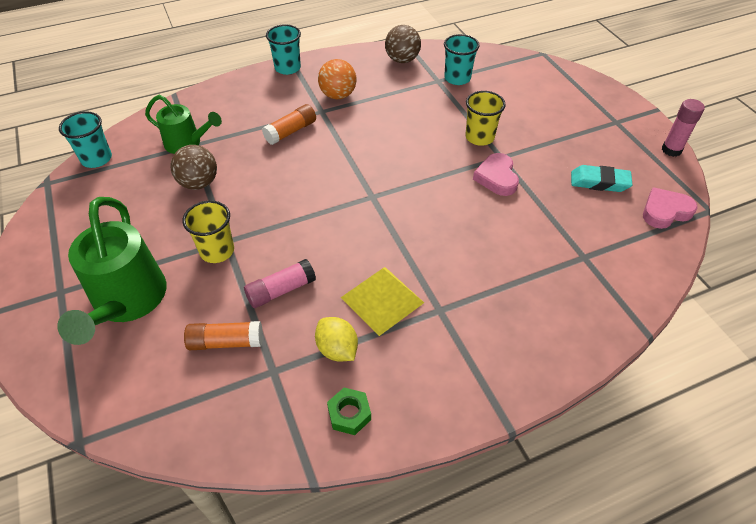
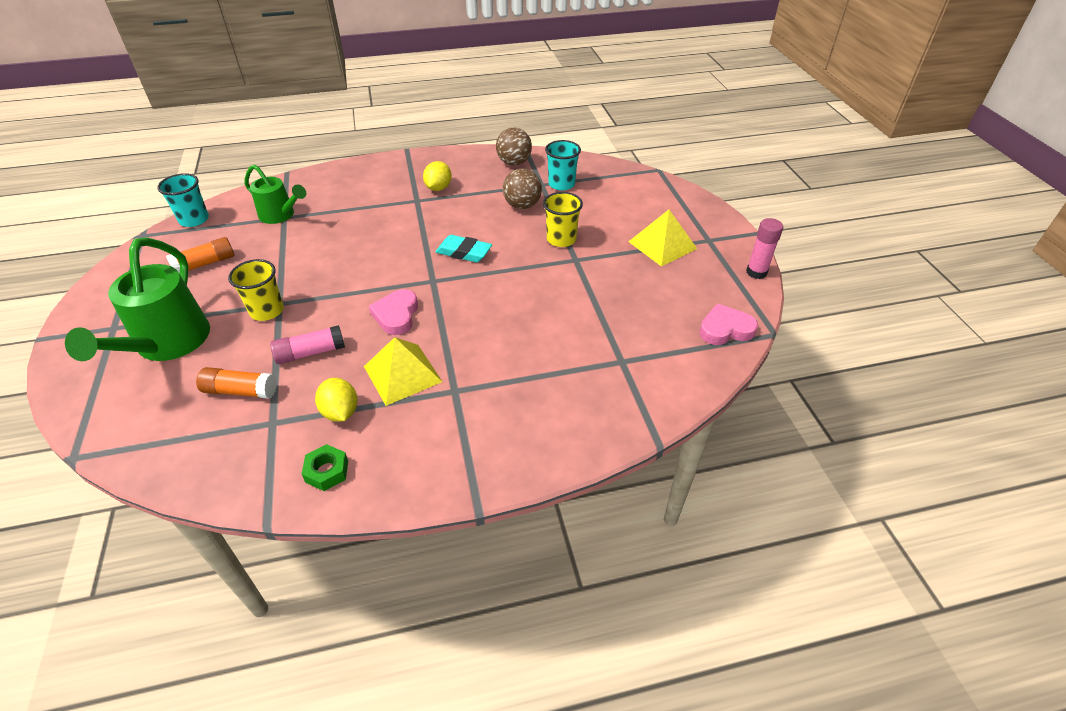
camera: 10 degrees right, 5 degrees down
(199, 183) = (276, 250): brown ball -> brown ball (522, 205)
(287, 68) = (401, 160): turquoise cup -> none
(291, 131) = (380, 215): orange glue stick -> orange glue stick (205, 264)
(338, 95) = (438, 188): orange ball -> yellow lemon
(496, 177) = (563, 278): pink heart -> pink heart (396, 315)
(576, 132) = (662, 245): none -> yellow pyramid
(599, 182) = (667, 294): turquoise eraser -> turquoise eraser (464, 252)

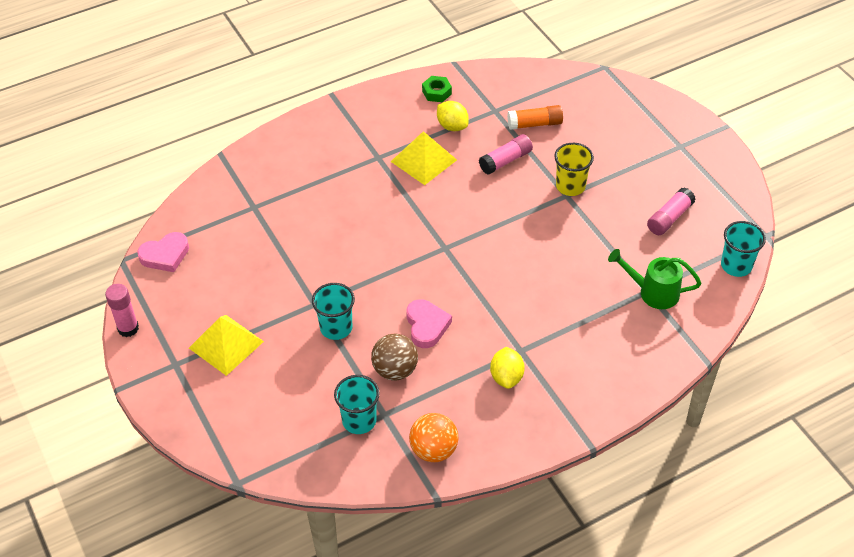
camera: 165 degrees right, 5 degrees up
(167, 345) = (622, 143): green watering can -> none
(205, 264) = (669, 218): orange glue stick -> pink glue stick
(396, 315) = (457, 206): pink heart -> pink heart (426, 326)
(464, 252) = (431, 287): turquoise eraser -> none
(514, 163) = (433, 450): brown ball -> orange ball
(561, 239) = (336, 328): yellow cup -> turquoise cup

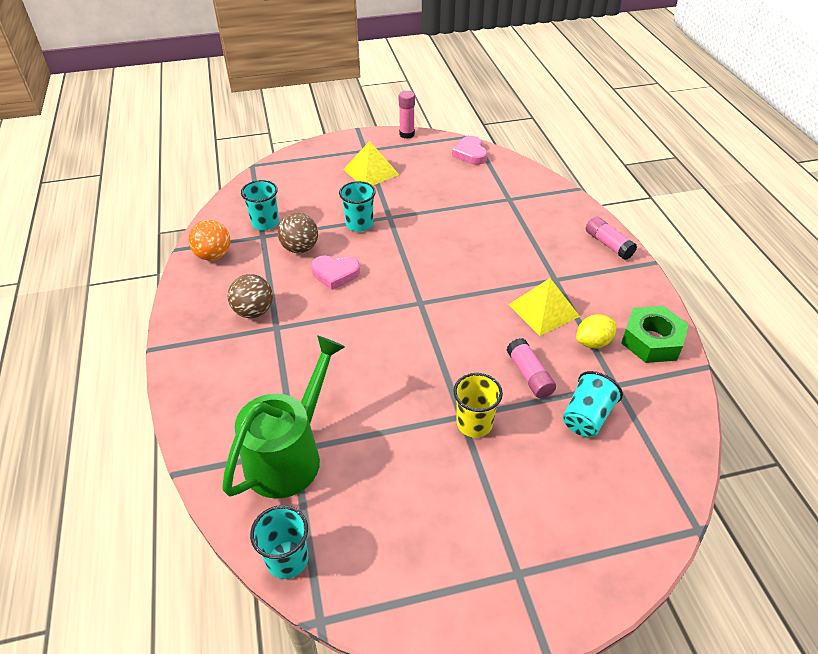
camera: 105 degrees right, 5 degrees down
(436, 92) = (651, 341): green nut -> green nut, size x1.80
(506, 377) = (254, 311): yellow lemon -> brown ball
(534, 124) = (587, 417): orange glue stick -> turquoise cup
(652, 292) = (290, 454): green watering can -> green watering can, size x1.64
(669, 218) = (392, 511): pink glue stick -> pink glue stick (608, 244)

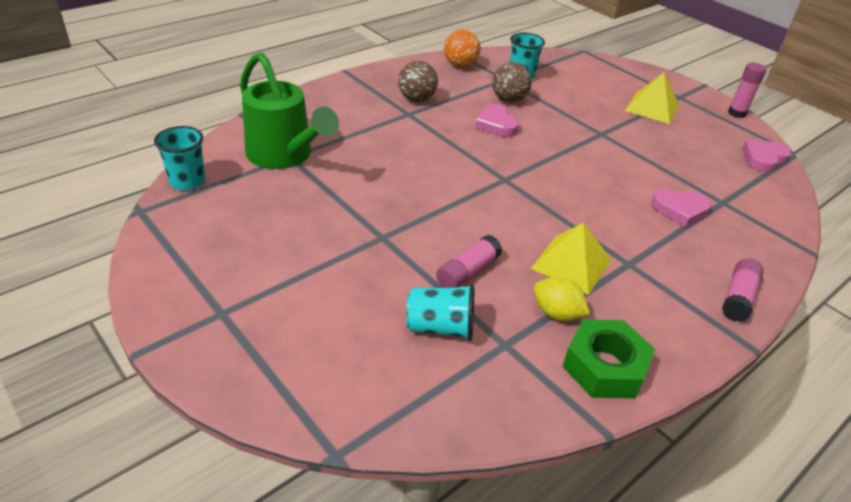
camera: 60 degrees right, 5 degrees down
(290, 454) = (285, 156): green watering can -> green watering can turned 45 degrees clockwise
(359, 224) = (572, 120): turquoise cup -> none
(474, 424) = (378, 247): yellow cup -> none
(508, 224) = (680, 210): none -> pink heart

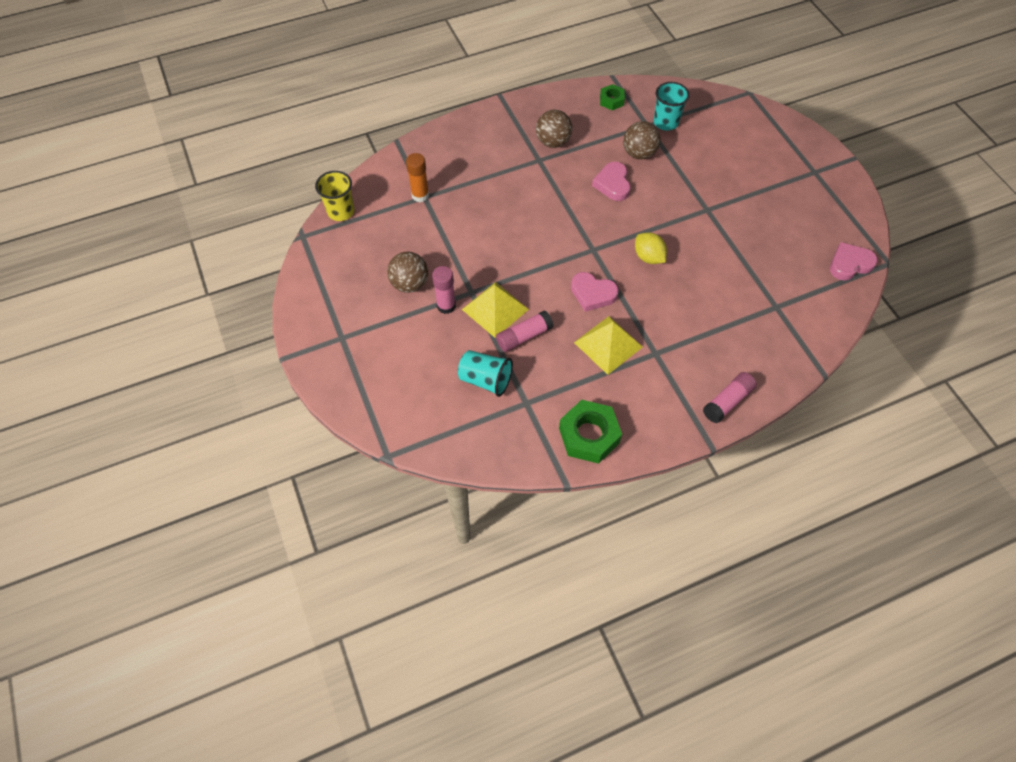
camera: 20 degrees right, 20 degrees up
(187, 181) = (341, 211): turquoise cup -> yellow cup
(285, 156) = (420, 195): green watering can -> orange glue stick
(300, 240) = (410, 284): none -> brown ball
(460, 65) = (611, 100): orange ball -> green nut
(556, 313) = (575, 385): yellow lemon -> yellow lemon (648, 257)
(652, 108) = (776, 183): yellow pyramid -> yellow pyramid (495, 309)
(680, 210) = (731, 308): pink heart -> pink heart (592, 294)
(737, 113) = (862, 202): pink glue stick -> pink glue stick (446, 306)

